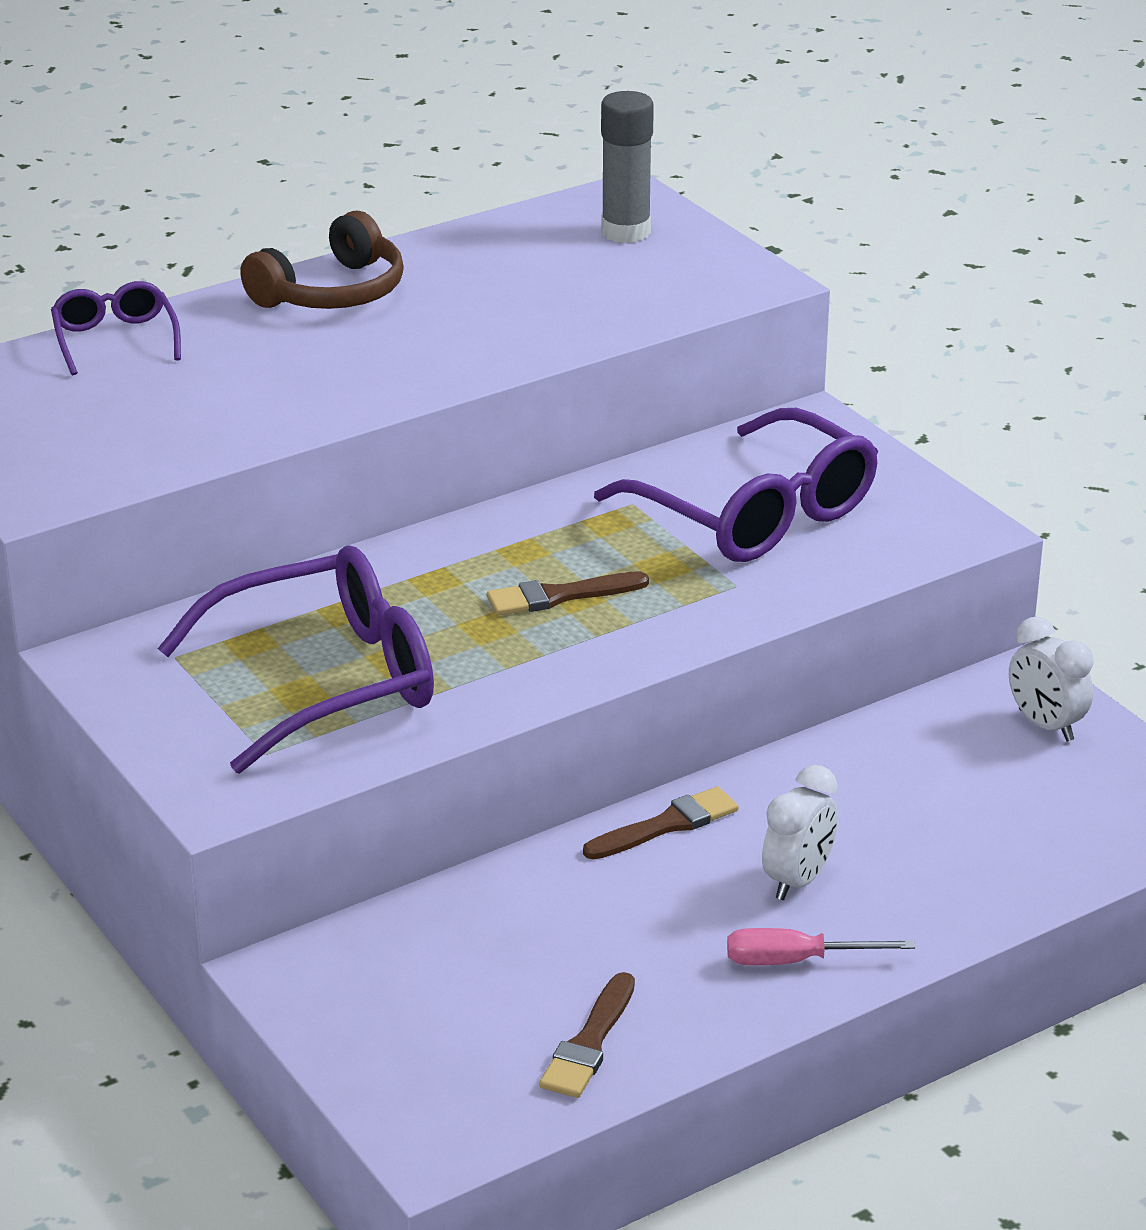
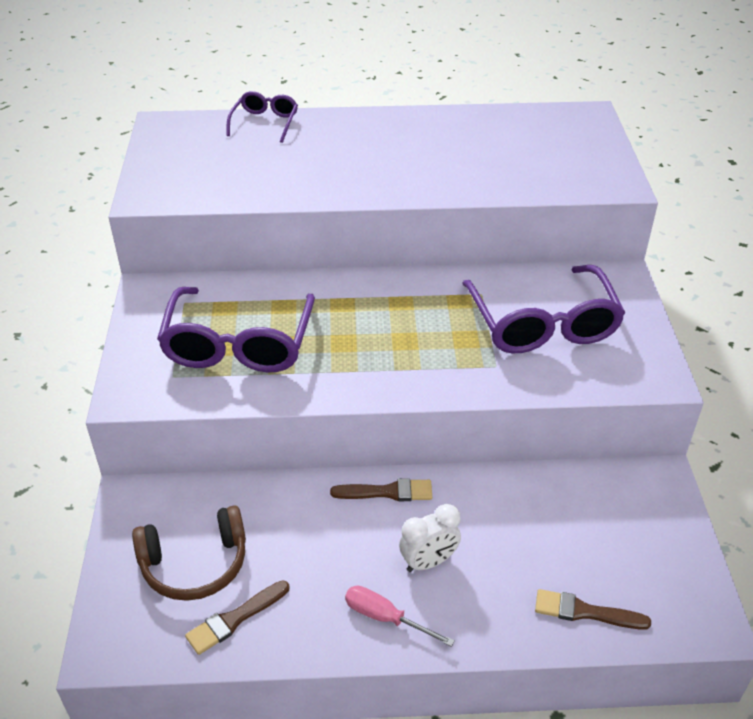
camera: 30 degrees right, 10 degrees up
(327, 681) = (238, 344): purple glasses -> purple glasses turned 90 degrees clockwise
(332, 292) = (389, 127): brown headphones -> brown headphones (195, 564)
(560, 596) = (396, 337): brown brush -> brown brush (585, 612)
(626, 232) = (570, 135): grey glue stick -> none
(1045, 725) = (652, 517): white clock -> none

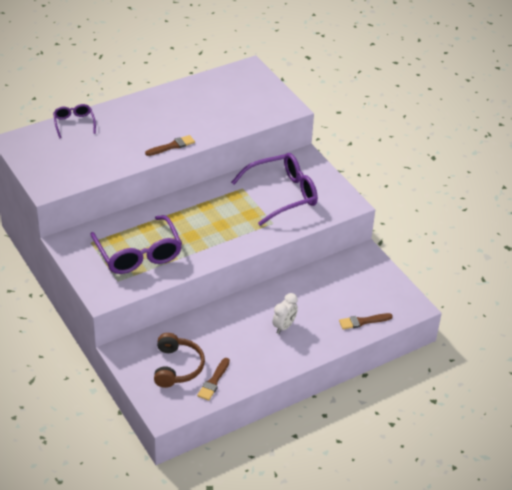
camera: 30 degrees left, 0 degrees up
(195, 564) = (177, 367): brown headphones -> brown headphones turned 45 degrees counterclockwise
(385, 618) = (280, 355): pink screwdriver -> none
(387, 492) = (244, 304): brown brush -> brown brush (172, 146)
(543, 324) = (282, 194): purple glasses -> purple glasses turned 75 degrees counterclockwise

